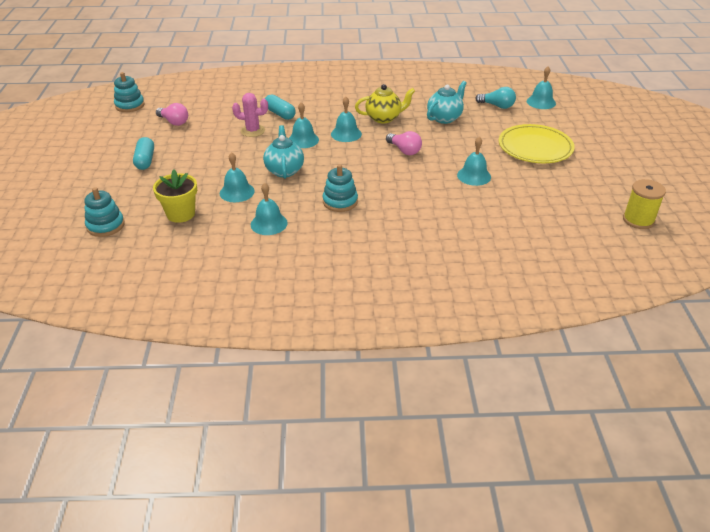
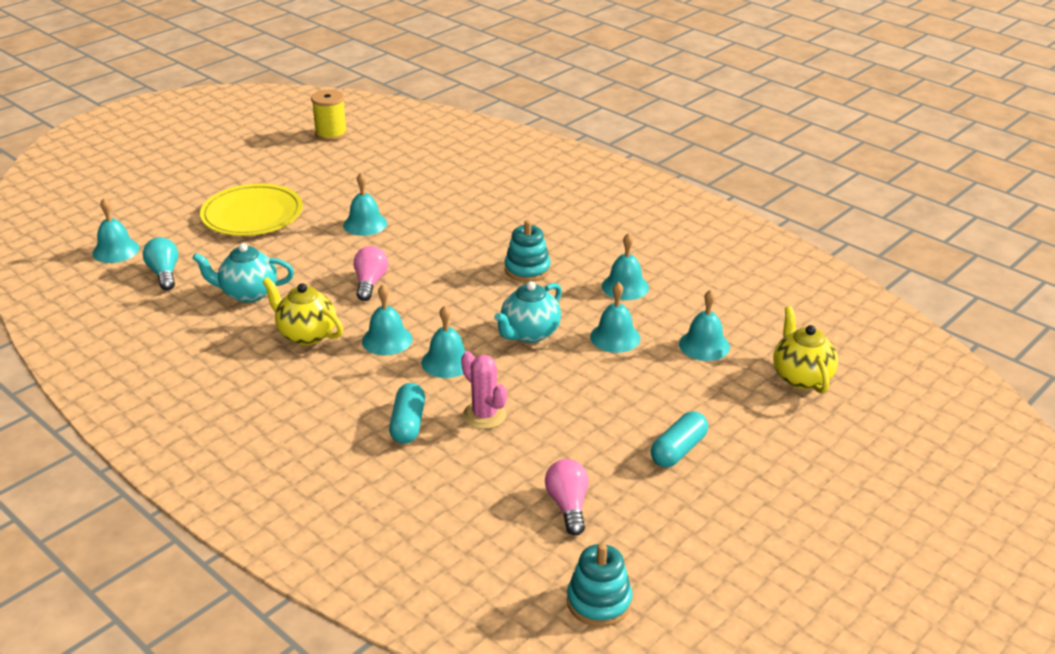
camera: 135 degrees left, 5 degrees down
(105, 225) = (801, 377): turquoise stacking toy -> yellow teapot
(181, 214) = (704, 345): yellow flower pot -> turquoise bell

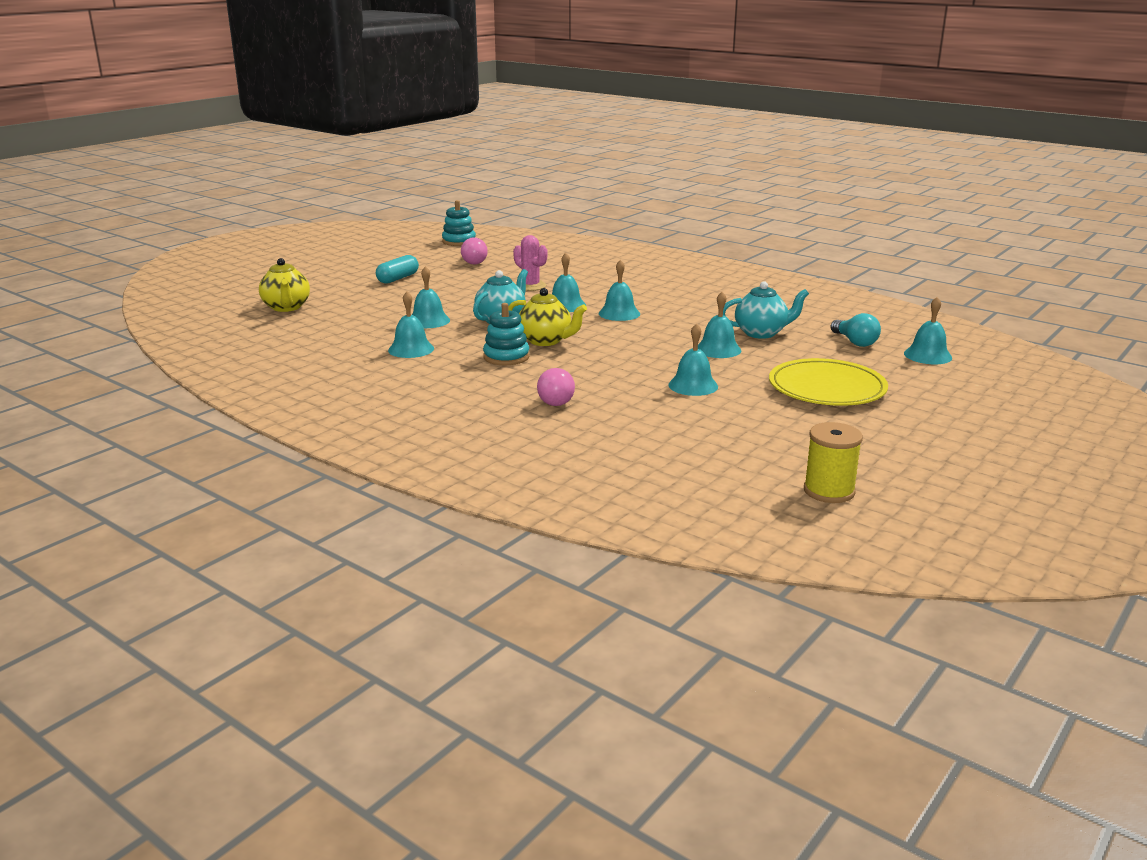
camera: 175 degrees right, 10 degrees down
(306, 334) = (687, 314): yellow teapot -> yellow teapot (546, 341)
(370, 283) = (655, 343): pink light bulb -> pink light bulb (556, 399)
(408, 424) = (582, 281): turquoise capsule -> none
(704, 345) = (354, 319): turquoise bell -> turquoise bell (718, 349)

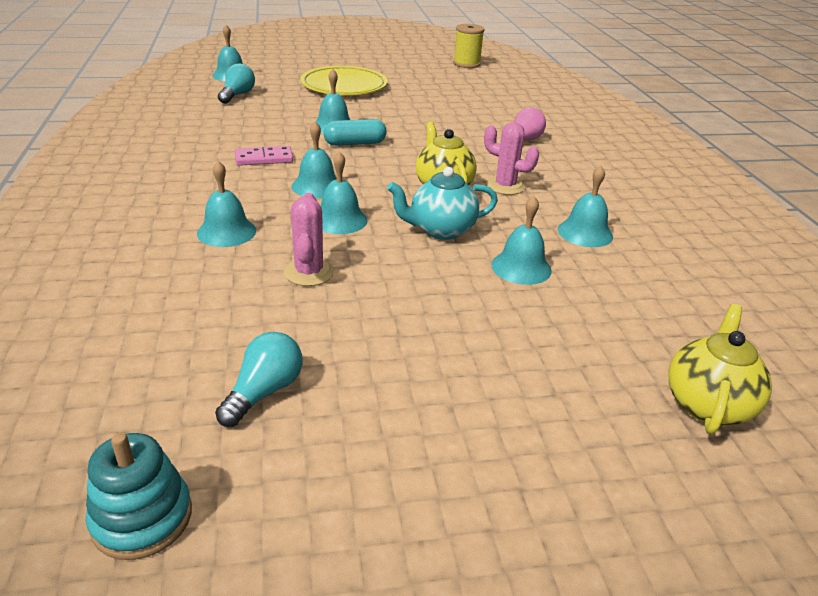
camera: 140 degrees left, 10 degrees up
(398, 278) = (455, 403): turquoise capsule -> turquoise capsule (355, 143)
(473, 261) = (264, 392): pink light bulb -> turquoise light bulb
(506, 357) = (505, 186): turquoise stacking toy -> pink cactus
(690, 314) = (264, 159): none -> pink domino
(693, 385) = (414, 115): turquoise bell -> turquoise bell (226, 232)
(761, 333) = (269, 123): turquoise teapot -> none

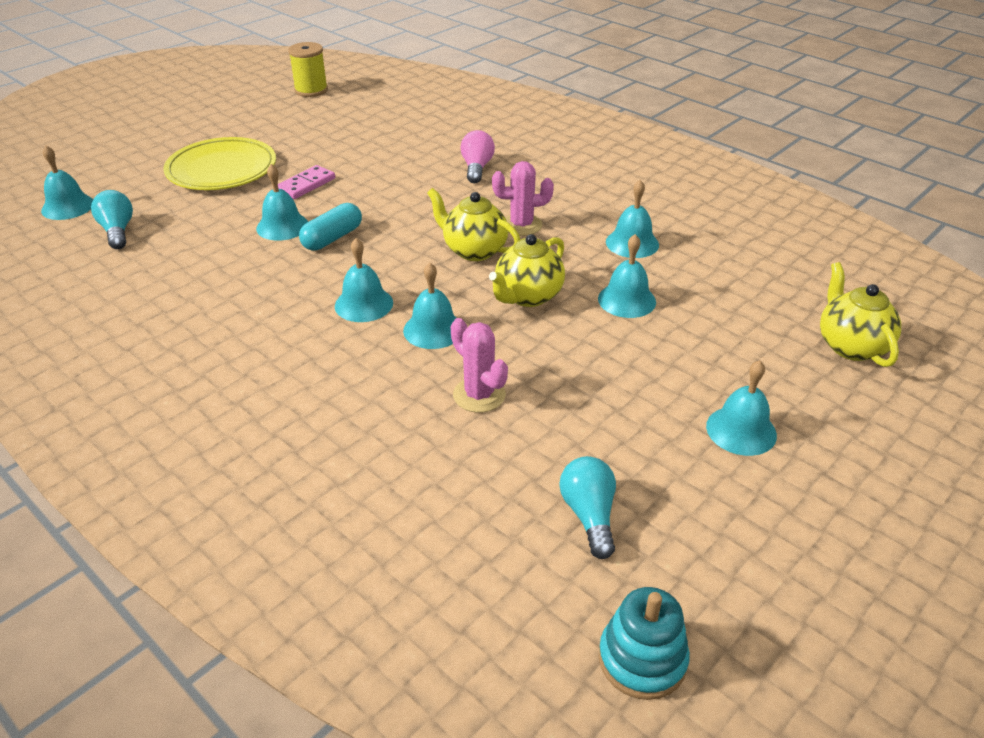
camera: 35 degrees left, 5 degrees up
(226, 232) = (351, 396): turquoise bell -> turquoise bell (741, 430)
(264, 159) = (267, 298): pink domino -> pink domino (306, 185)
(441, 230) = (527, 296): turquoise teapot -> yellow teapot

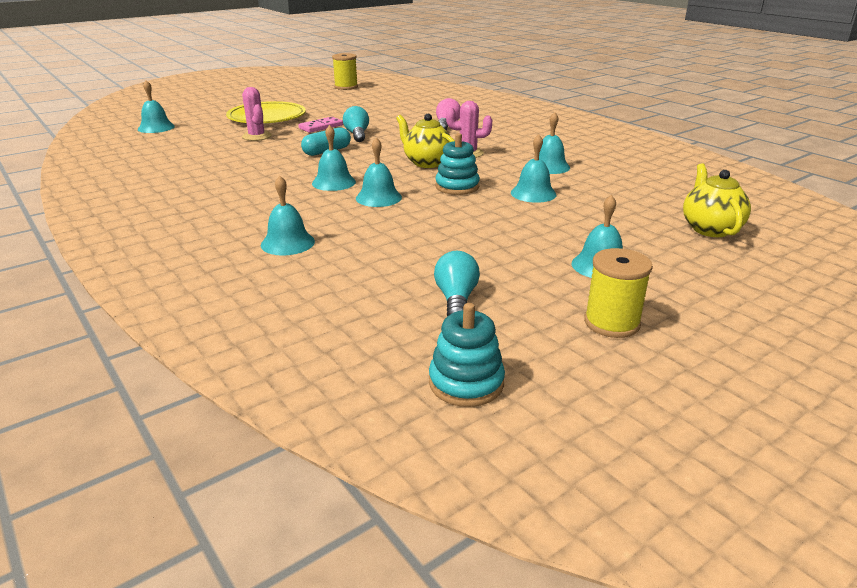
camera: 10 degrees right, 10 degrees down
(118, 231) = (182, 140): turquoise light bulb -> turquoise light bulb (357, 135)
(282, 226) = (295, 144): turquoise bell -> turquoise bell (287, 243)
(479, 395) = (398, 231): pink cactus -> pink cactus (256, 136)
(527, 296) = (457, 186): yellow teapot -> turquoise stacking toy
(778, 531) = (611, 323): none -> yellow spool

